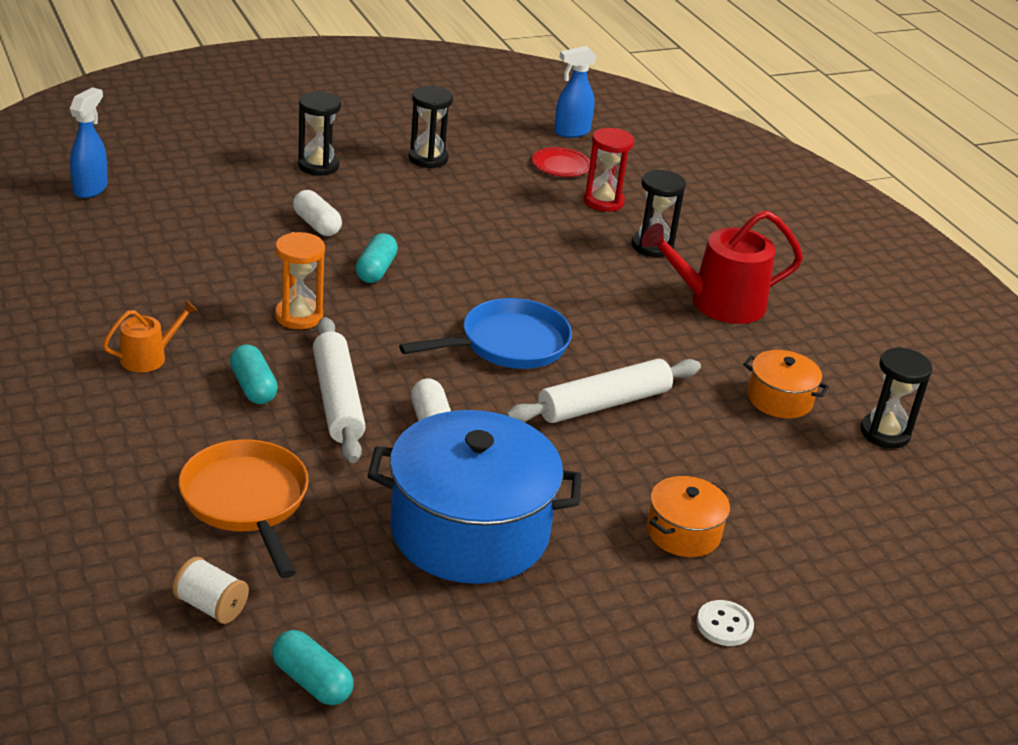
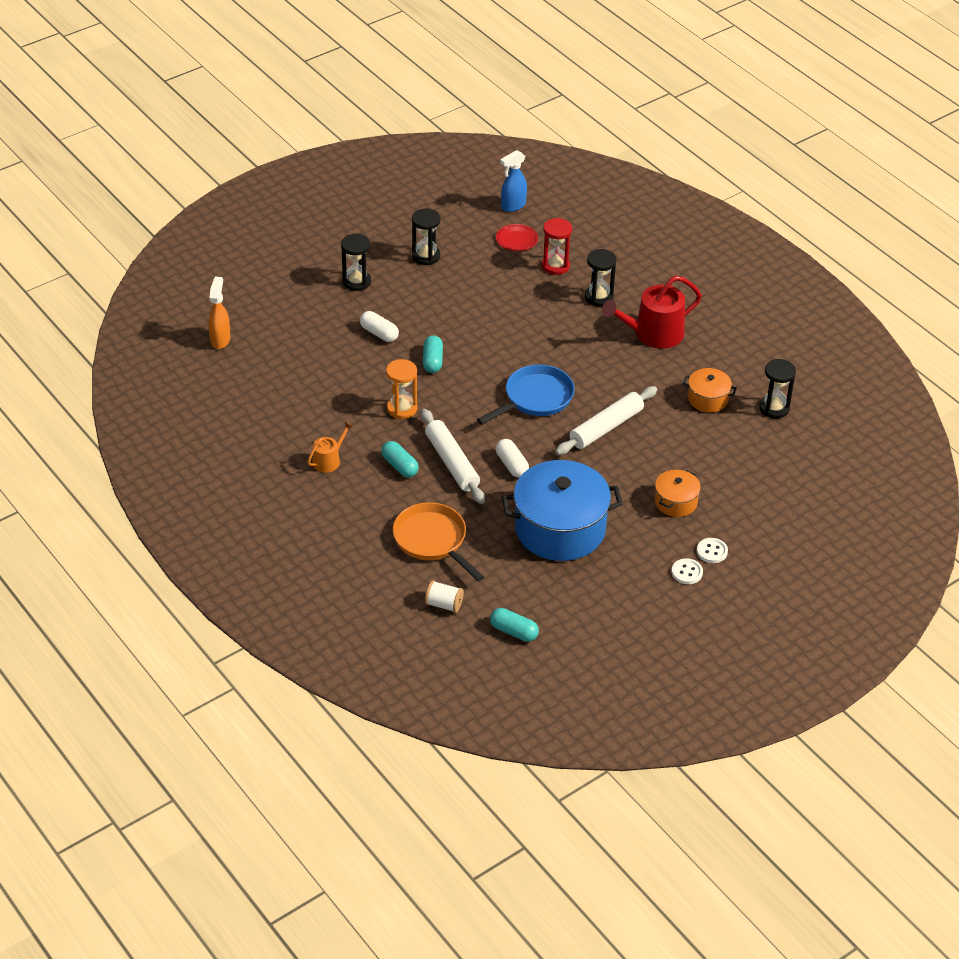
camera: 10 degrees left, 10 degrees up
(91, 189) = (220, 340): blue spray bottle -> orange spray bottle
(668, 650) = (687, 572): none -> white button

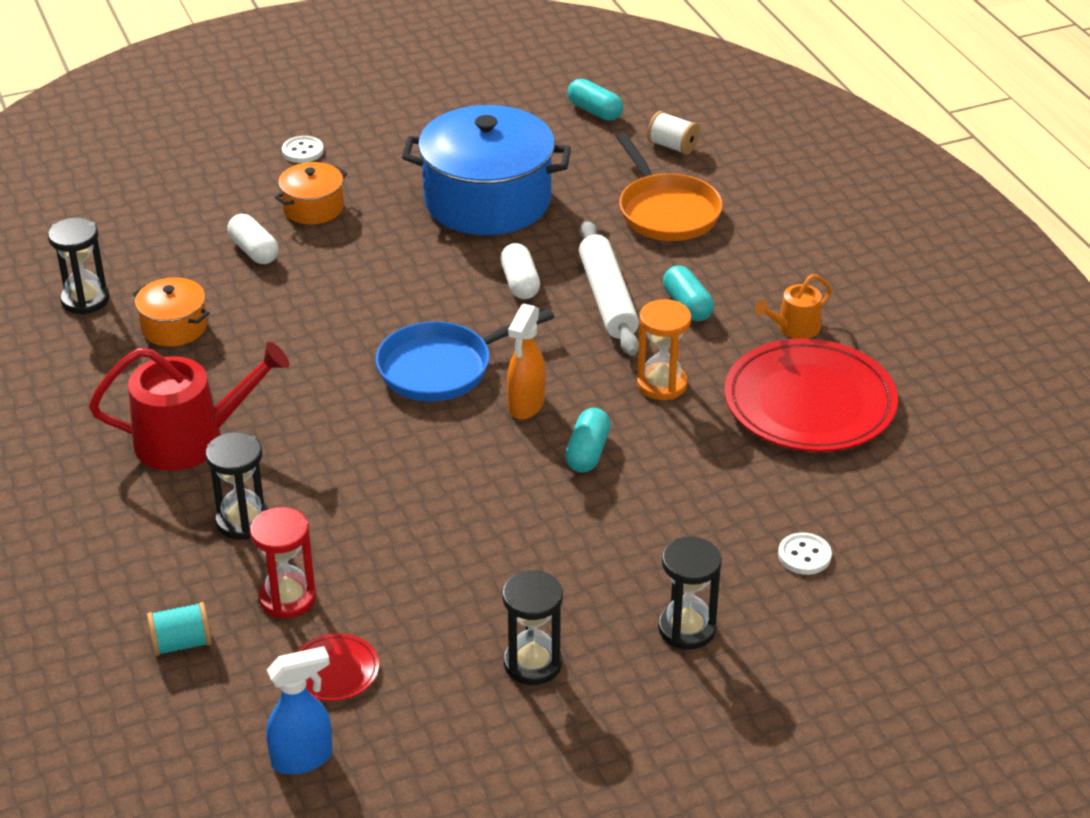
camera: 165 degrees left, 5 degrees down
(220, 340) = (963, 551): orange spray bottle -> orange spray bottle (526, 405)
(312, 411) = (809, 403): none -> red plate
(379, 333) = (668, 516): white capsule -> white capsule (254, 251)
(594, 240) = (182, 643): none -> turquoise spool
(606, 427) = (354, 311): white rolling pin -> none
(687, 572) = (349, 136): white button -> white button (804, 555)

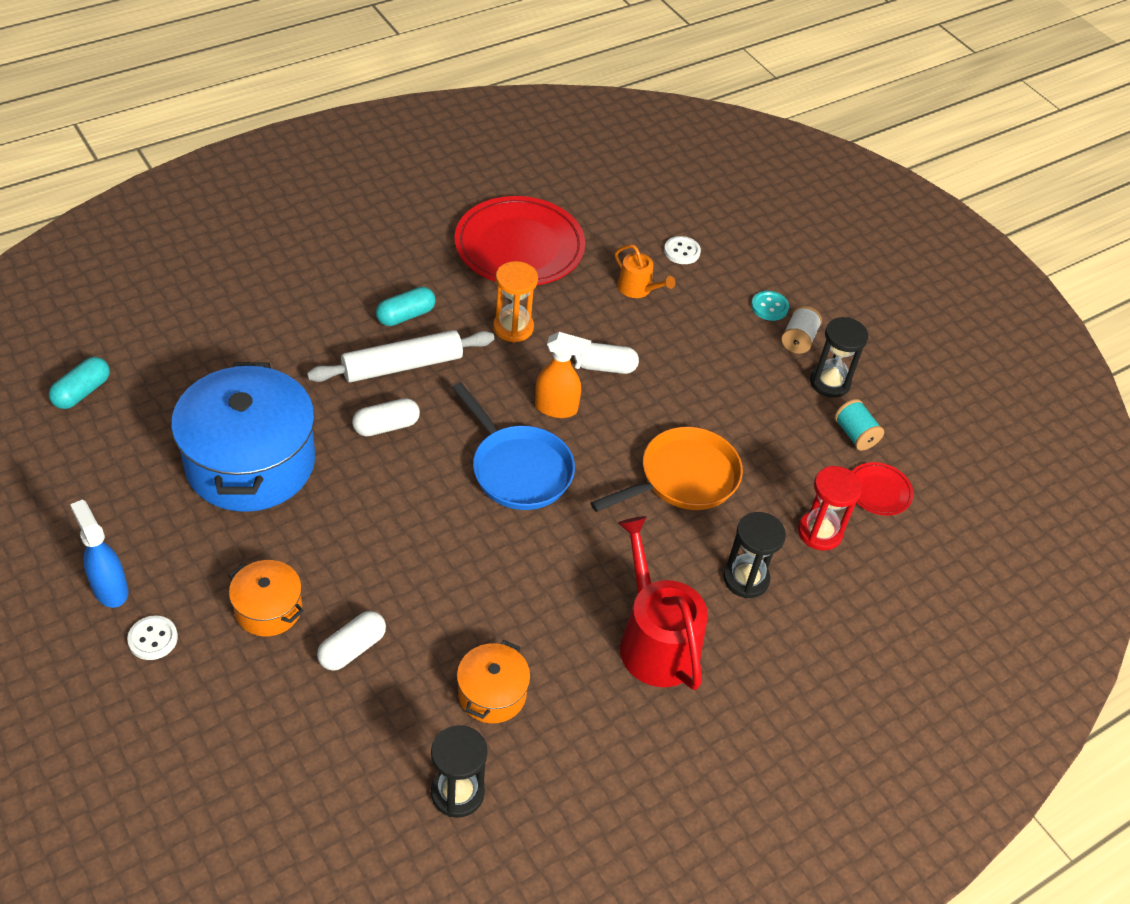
camera: 105 degrees left, 10 degrees up
(182, 643) = (890, 592): turquoise spool -> turquoise spool (855, 434)
(303, 759) = (962, 497): blue spray bottle -> blue spray bottle (110, 589)
(587, 452) = (605, 367): turquoise capsule -> white capsule
(666, 211) = (265, 333): orange pan -> orange pan (683, 478)
(672, 146) = (152, 332): white spool -> white spool (798, 340)
(687, 629) = (769, 307): black hourglass -> turquoise button
(794, 328) = (428, 254): orange watering can -> orange watering can (638, 289)

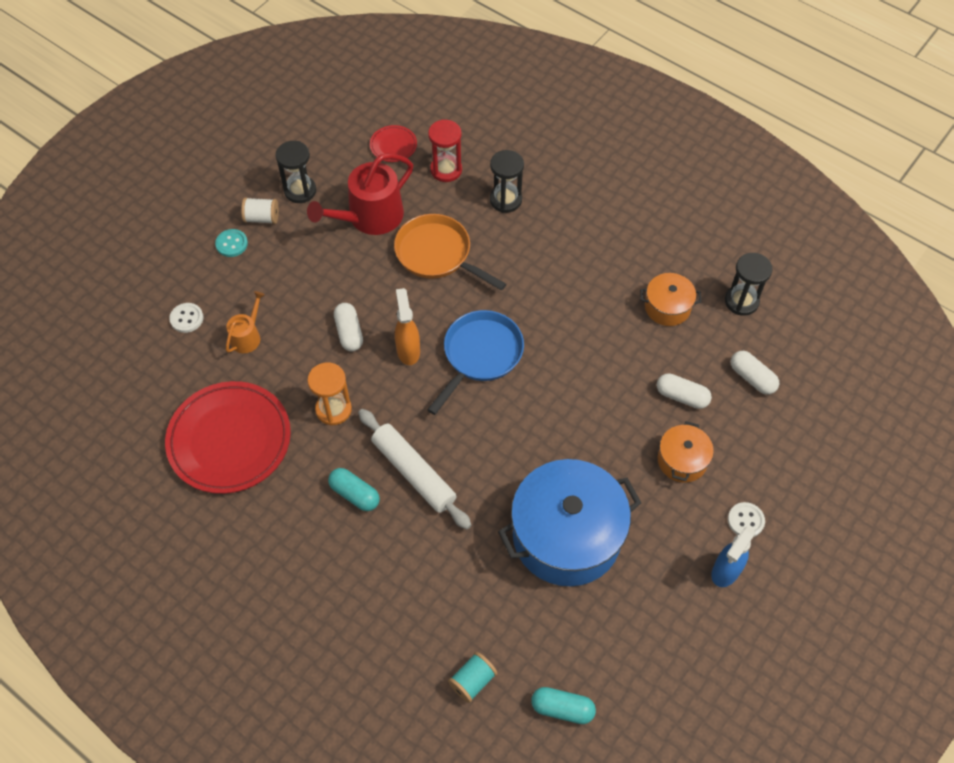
camera: 105 degrees left, 10 degrees up
(386, 426) = (483, 457): white capsule -> white capsule (752, 378)
(655, 640) = (579, 235): red watering can -> red watering can (370, 217)
(855, 434) = (346, 167): turquoise spool -> turquoise spool (472, 681)

